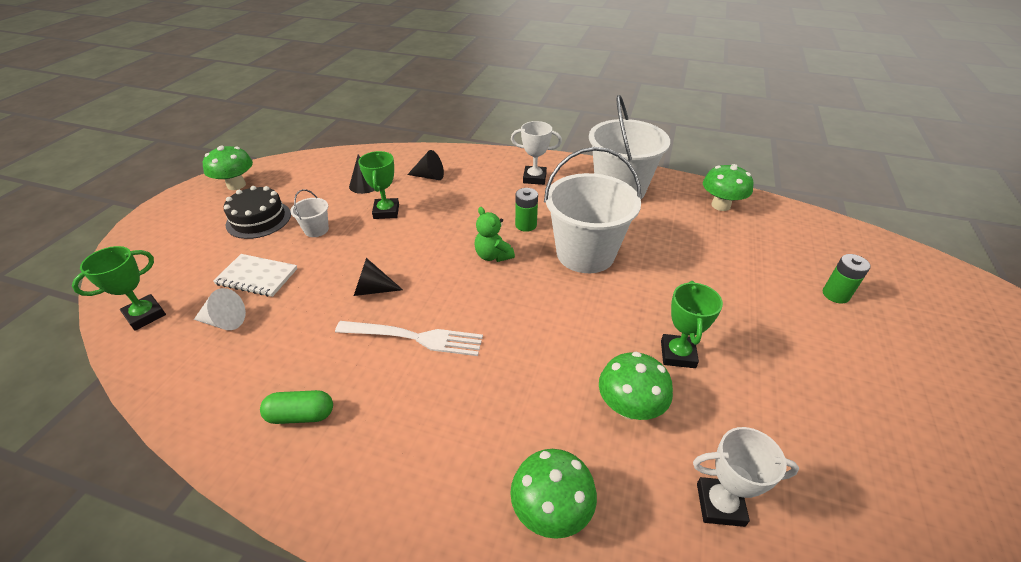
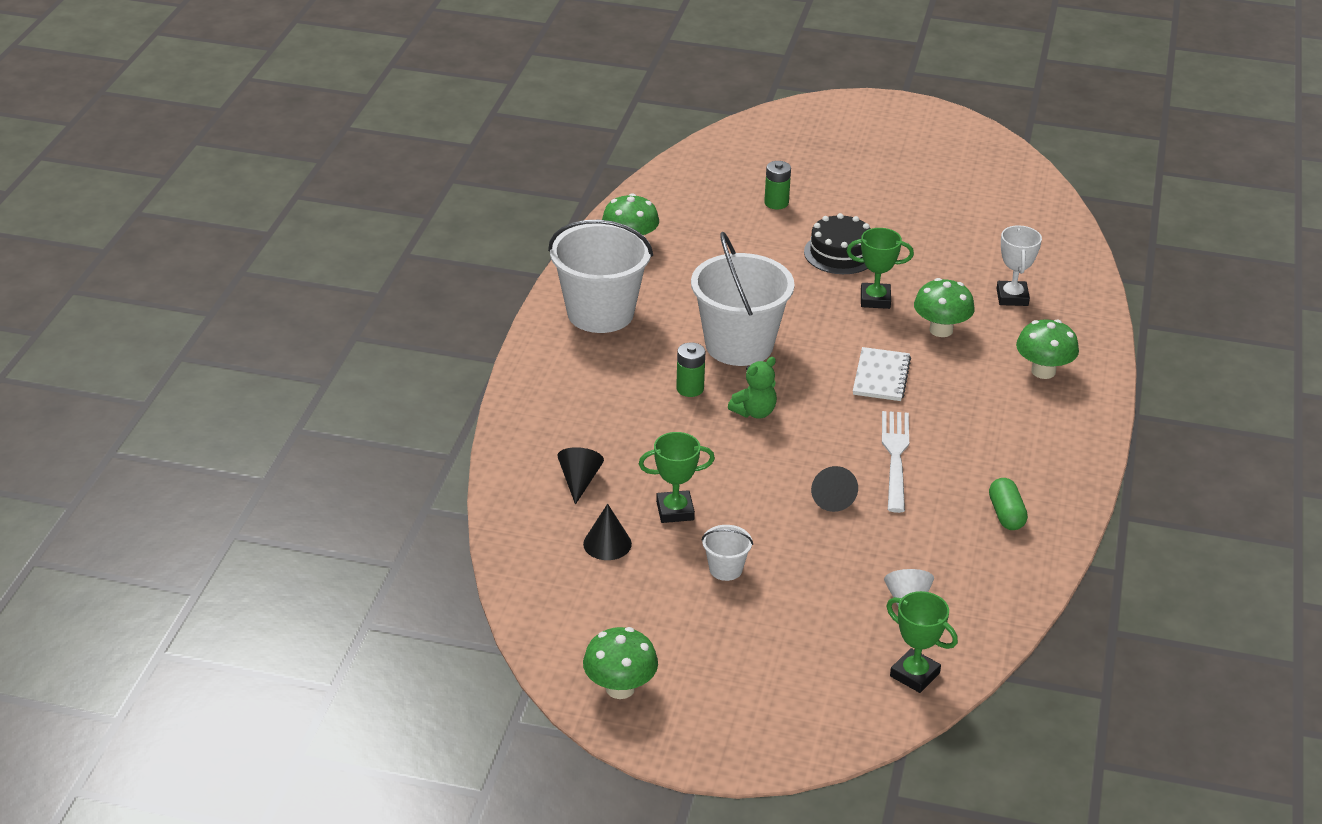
camera: 95 degrees left, 5 degrees down
(257, 277) = (829, 599): white notebook -> white notebook (881, 376)
(258, 219) = (709, 633): black cake -> black cake (840, 253)
(534, 178) = (577, 383): white trophy -> none

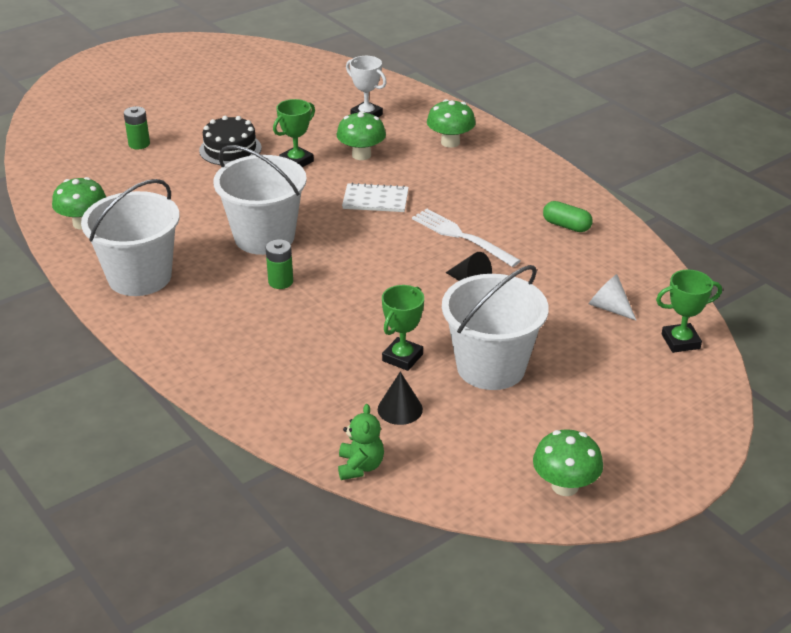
camera: 50 degrees left, 0 degrees up
(579, 481) = (314, 386): black cone -> none
(725, 569) = (491, 367): white bucket -> white bucket, size x2.34
(754, 412) = (343, 268): green teddy bear -> green teddy bear (360, 466)
(881, 376) = (375, 200): white notebook -> white notebook turned 45 degrees counterclockwise

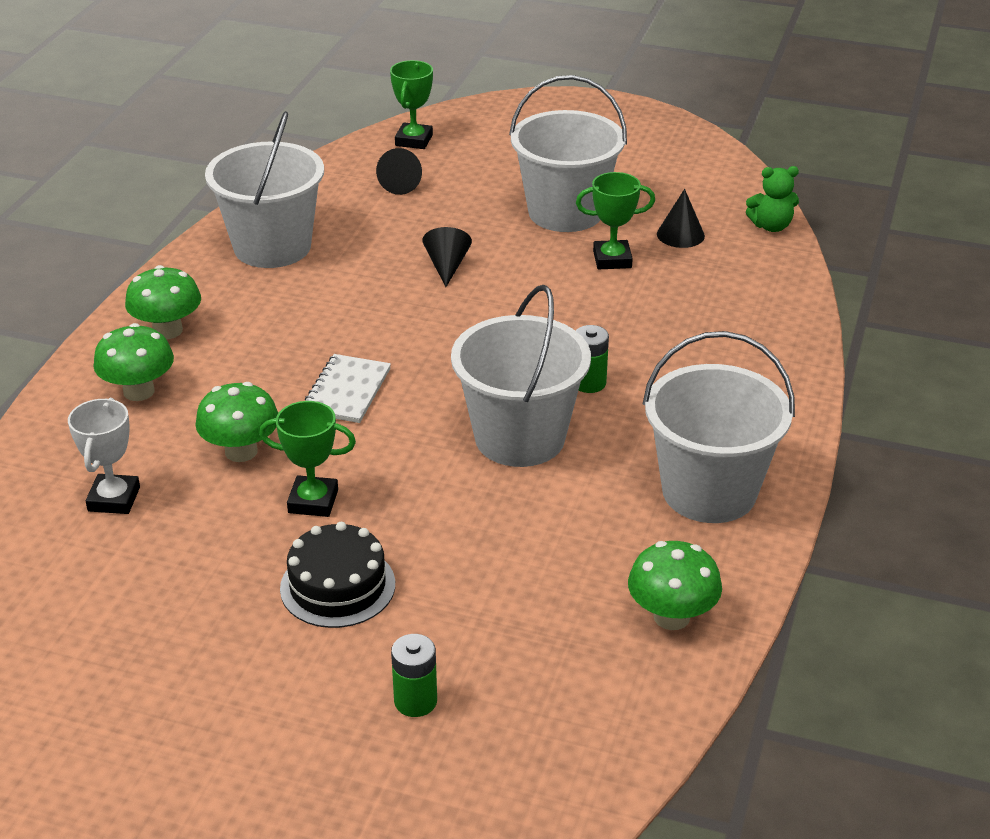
camera: 125 degrees left, 0 degrees up
(360, 466) = (771, 226): green teddy bear -> green teddy bear turned 150 degrees counterclockwise
(375, 200) = (347, 391): white notebook -> white notebook turned 45 degrees clockwise
(461, 236) = (365, 302): white fork -> none
(565, 486) = (662, 139): green mushroom -> green mushroom (167, 330)
(566, 226) = (272, 247): green capsule -> white bucket
(609, 308) = (401, 184): white cone -> black cone
(680, 341) = (414, 140): green trophy -> green trophy turned 60 degrees clockwise

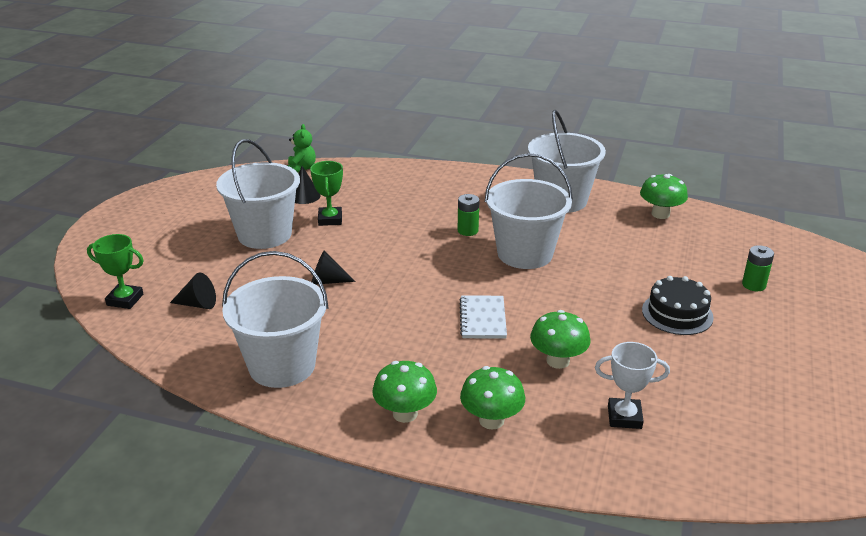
camera: 90 degrees left, 5 degrees down
(313, 501) = (603, 327): green trophy -> none
(347, 391) = (483, 319): white notebook -> white notebook turned 75 degrees clockwise

